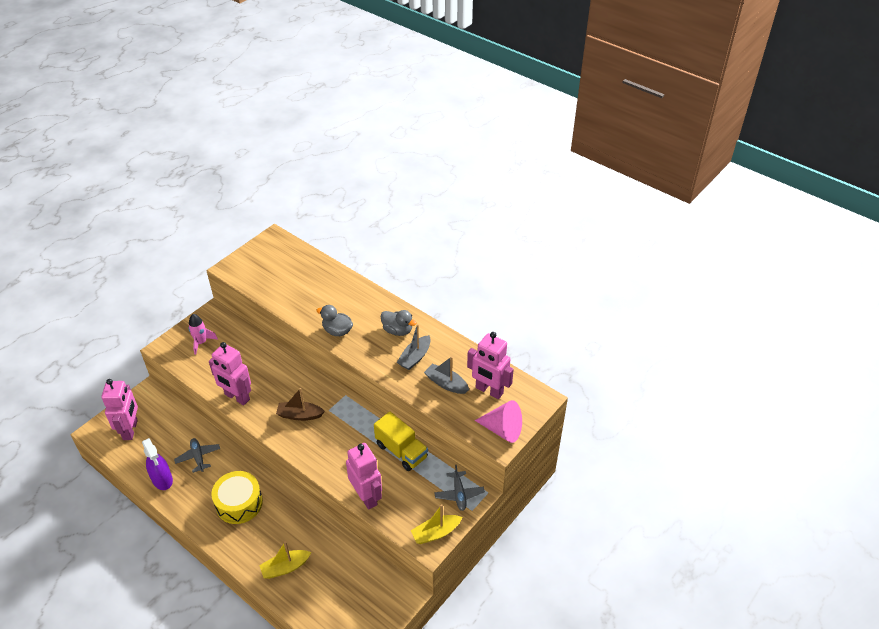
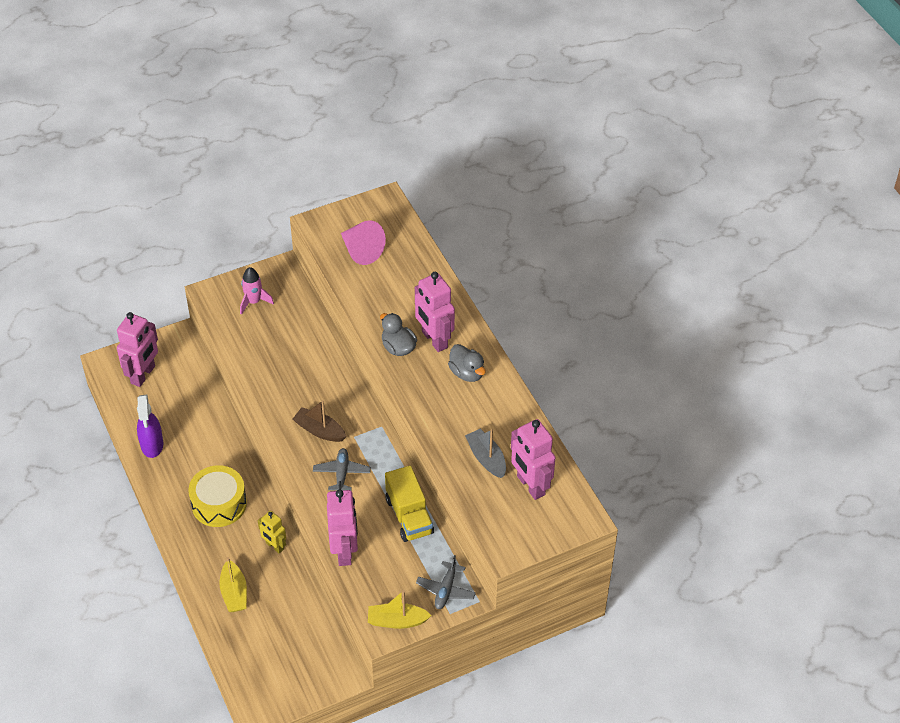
camera: 25 degrees right, 5 degrees up
(198, 457) = (200, 434): grey plane -> grey plane (341, 473)
(237, 397) = (262, 383): pink robot -> pink robot (434, 340)
(285, 567) = (234, 593): yellow boat -> yellow boat turned 105 degrees counterclockwise
(300, 518) = (274, 546): none -> yellow robot
(415, 357) = (468, 413): grey boat -> none
(502, 429) = (519, 536): pink cone -> pink cone (361, 251)

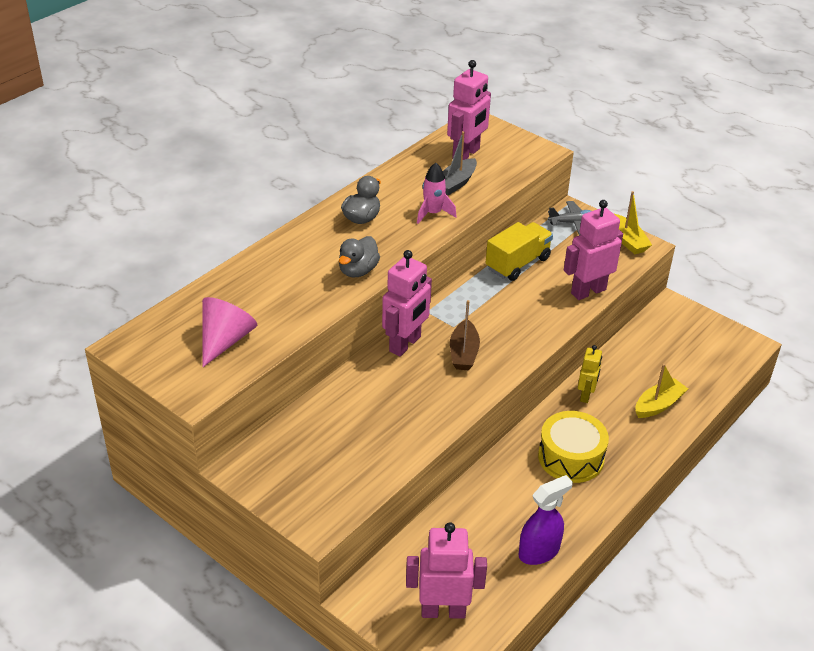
camera: 115 degrees left, 10 degrees down
(254, 302) = (310, 476): pink rocket -> pink rocket (433, 213)
(341, 473) = (504, 320): grey plane -> none
(434, 340) = (331, 249): pink robot -> pink robot (405, 344)

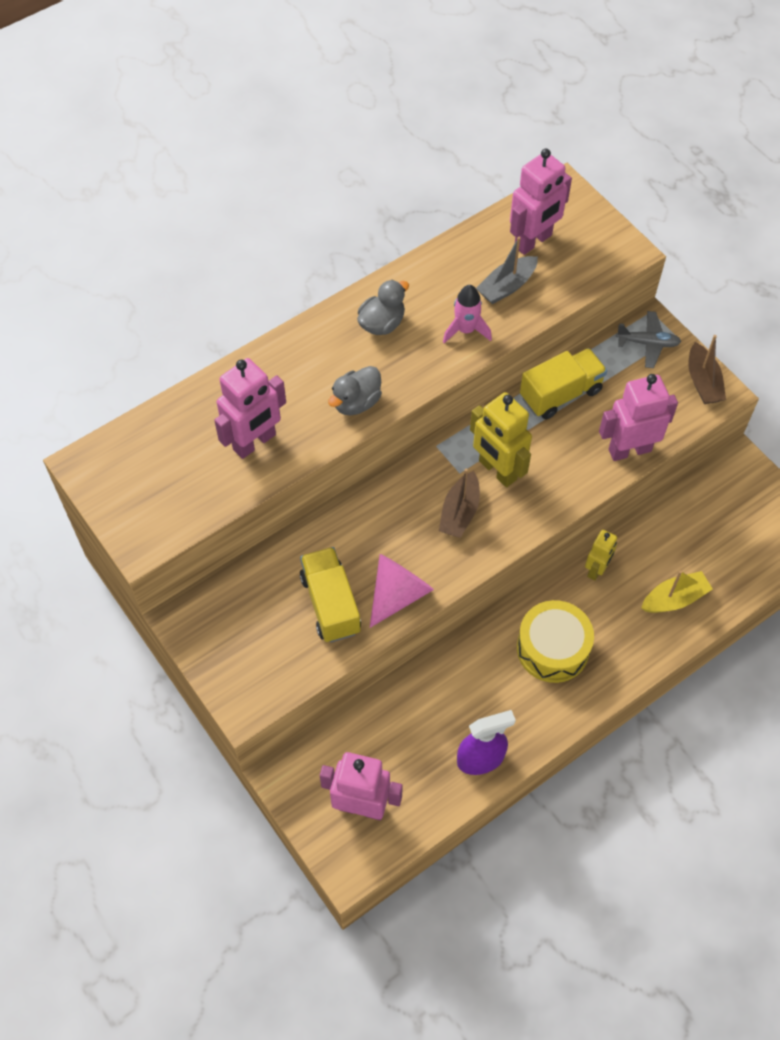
camera: 15 degrees right, 20 degrees up
(225, 340) = (189, 476): pink cone -> pink cone (398, 594)
(373, 435) = (330, 604): none -> yellow truck
(405, 344) = (399, 488): pink robot -> pink robot (255, 442)
(485, 320) = (497, 470): none -> yellow robot
(627, 241) = (703, 382): yellow boat -> brown boat

